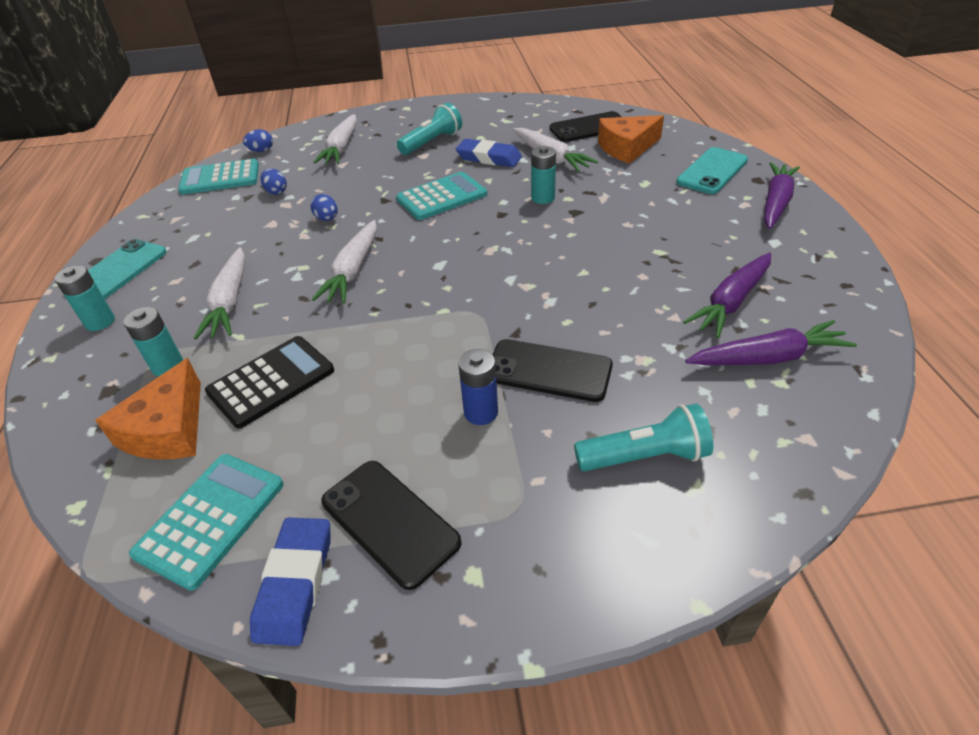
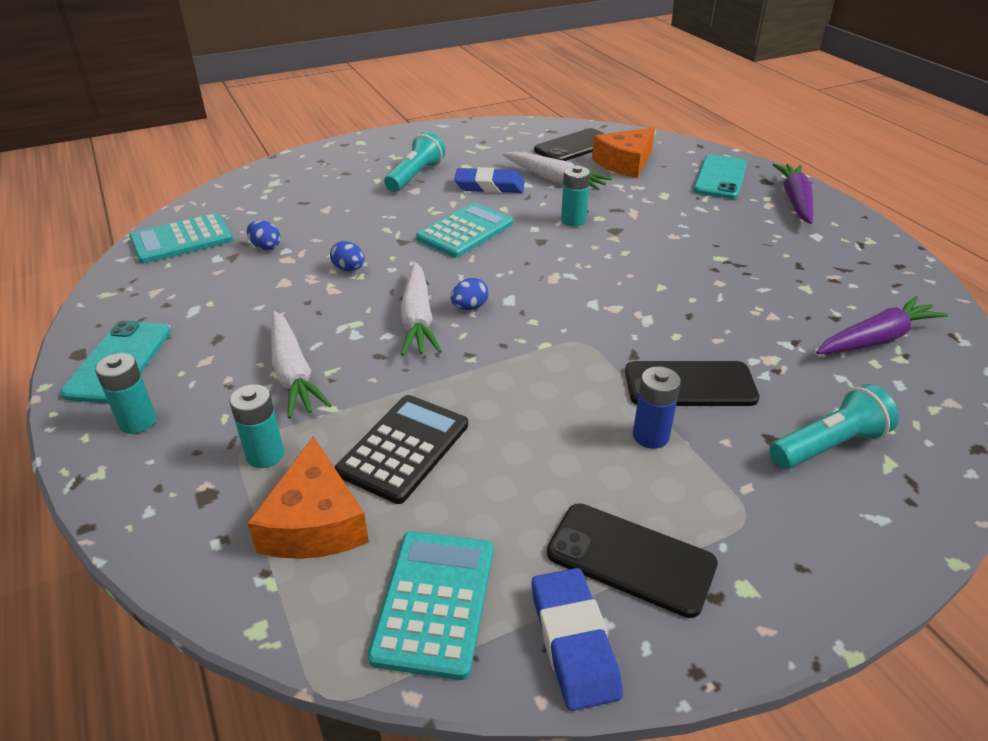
camera: 20 degrees left, 5 degrees down
(261, 151) = (214, 204): blue egg -> blue egg (469, 307)
(341, 148) = (312, 191): white carrot -> none
(731, 302) = (814, 295): purple carrot -> none

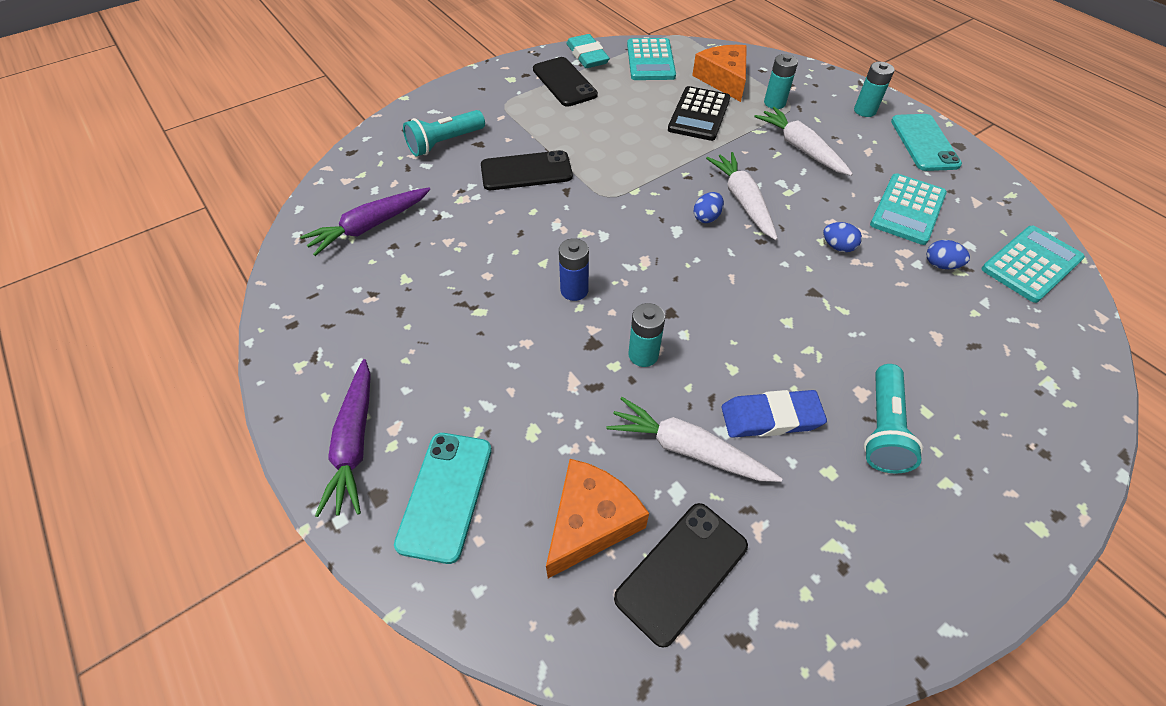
camera: 170 degrees right, 15 degrees up
(465, 231) = (757, 317): turquoise calculator -> turquoise calculator (907, 209)
(574, 642) = (587, 56): blue eraser -> turquoise eraser
(630, 559) = (564, 82): black phone -> black phone turned 45 degrees clockwise
(650, 436) = (554, 136): blue battery -> blue battery (574, 290)

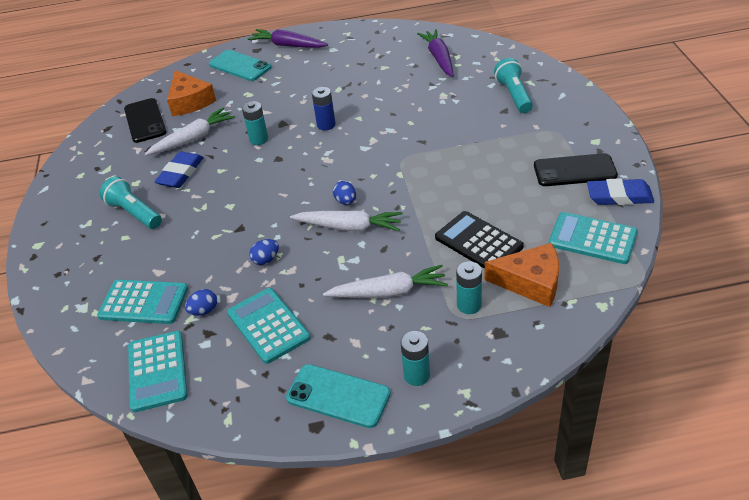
camera: 120 degrees right, 10 degrees down
(526, 171) = (456, 127): black phone -> none
(587, 56) = (619, 196): turquoise eraser -> blue eraser
(984, 324) = (143, 302): none -> turquoise calculator

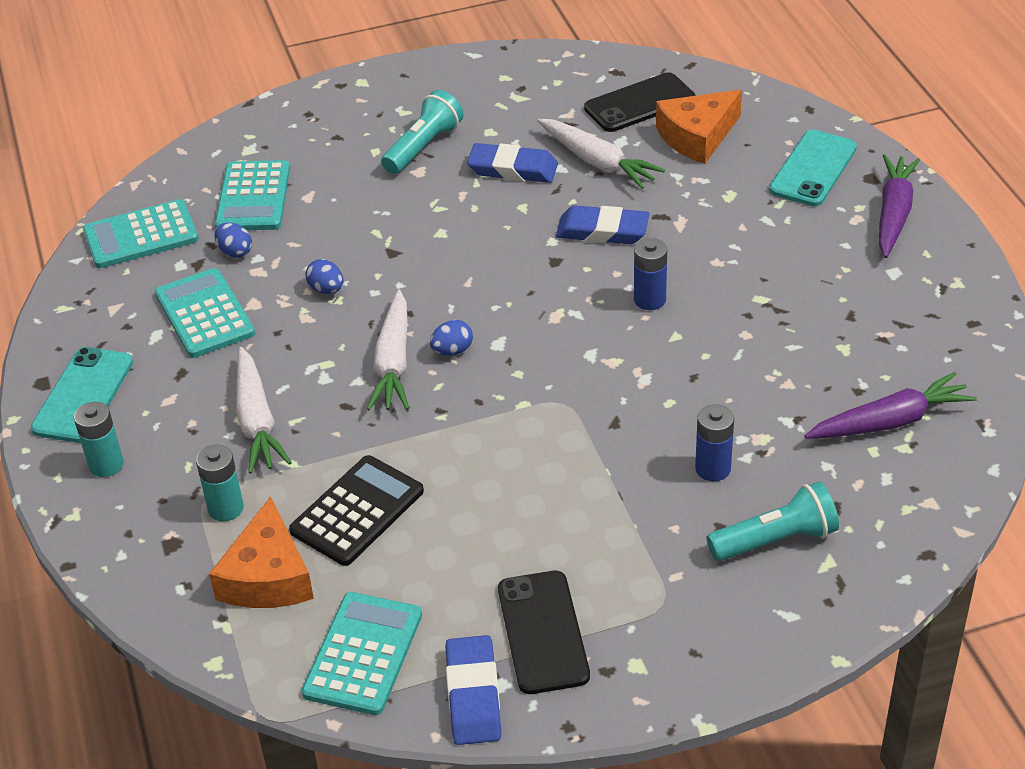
camera: 80 degrees right, 0 degrees up
(259, 139) = (602, 231): turquoise battery -> blue eraser
(268, 325) = (204, 314): turquoise calculator -> turquoise calculator turned 75 degrees counterclockwise
(462, 111) = (713, 468): none -> blue battery

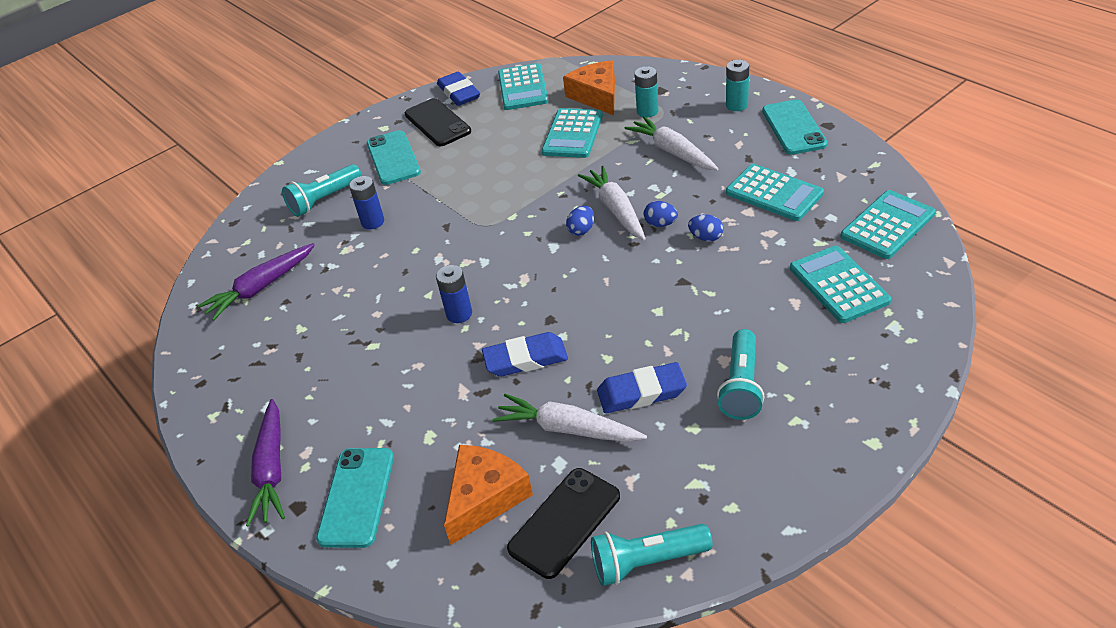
camera: 160 degrees right, 0 degrees up
(235, 252) = (802, 239): blue egg -> blue egg (660, 224)
(357, 511) = (572, 134): black calculator -> turquoise calculator
(592, 66) = (647, 562): none -> turquoise flashlight
(644, 582) = (393, 158): none -> turquoise phone

